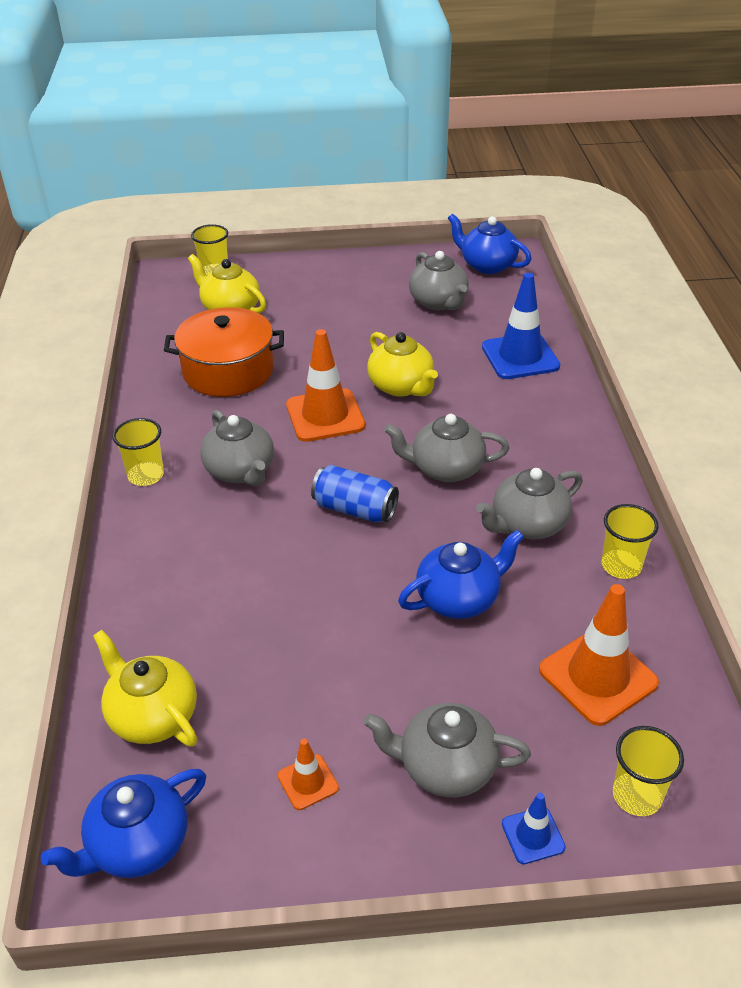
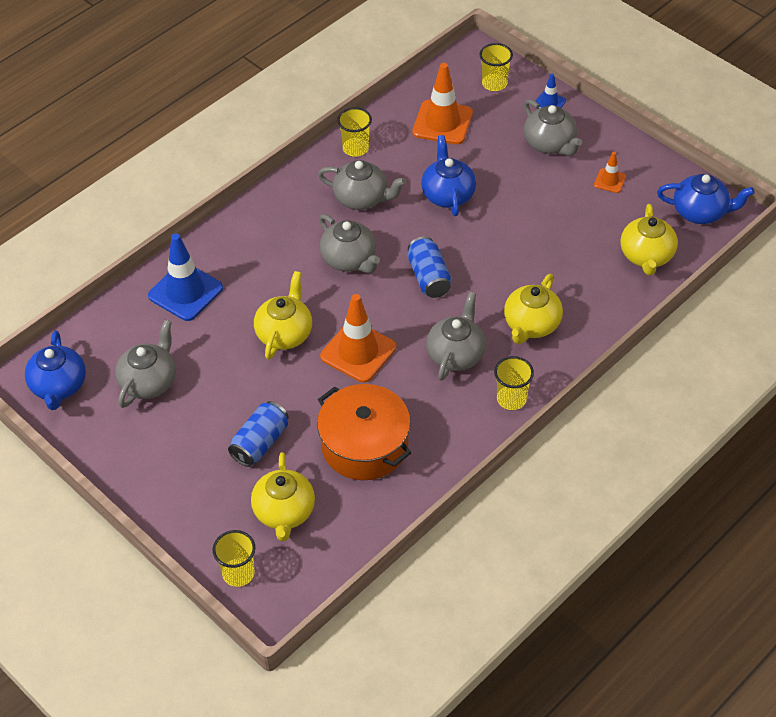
camera: 130 degrees left, 10 degrees up
(201, 544) = (531, 325): none -> yellow teapot
(306, 325) = (260, 443): none -> blue can
(459, 598) = (448, 194): blue teapot -> blue teapot turned 60 degrees clockwise

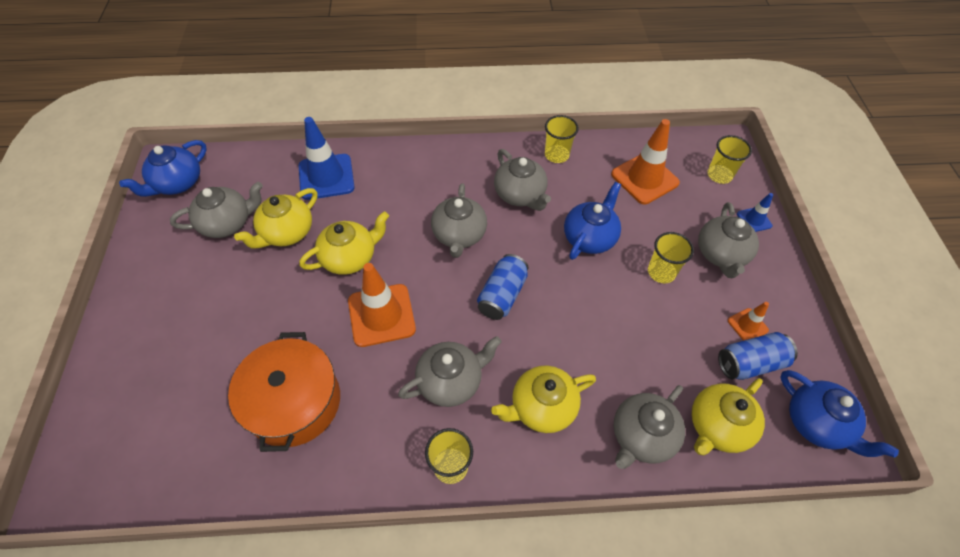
camera: 40 degrees right, 5 degrees up
(238, 573) = (84, 431): yellow cup -> yellow cup (661, 272)
(260, 443) = (231, 332): blue can -> blue can (750, 363)
(284, 512) = (175, 408): yellow teapot -> yellow teapot (286, 233)
(608, 295) = (641, 436): none -> grey teapot

